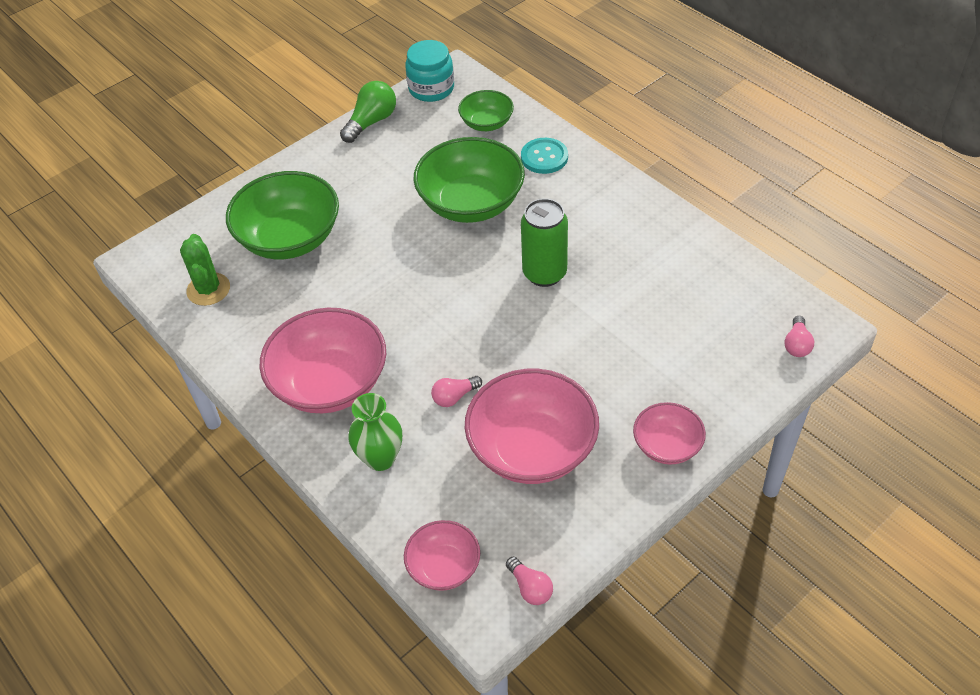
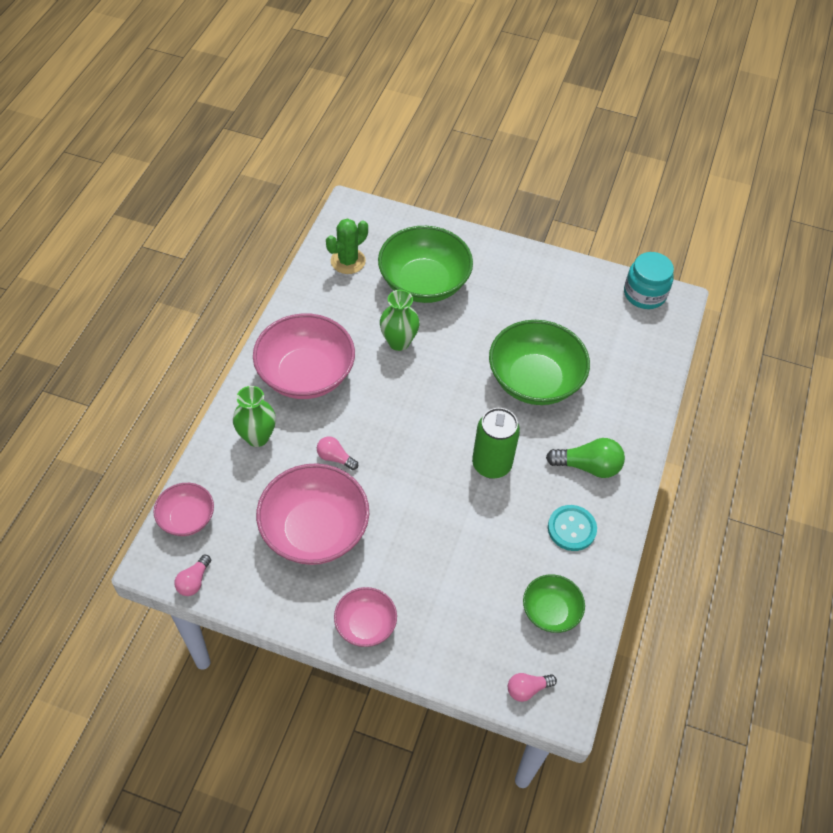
camera: 55 degrees right, 5 degrees up
(348, 287) = (398, 342): none -> green vase
(371, 122) = (577, 273): green light bulb -> green light bulb (588, 466)
(486, 123) = (632, 350): green bowl -> green bowl (550, 611)
(544, 157) = (621, 408): turquoise button -> turquoise button (571, 529)

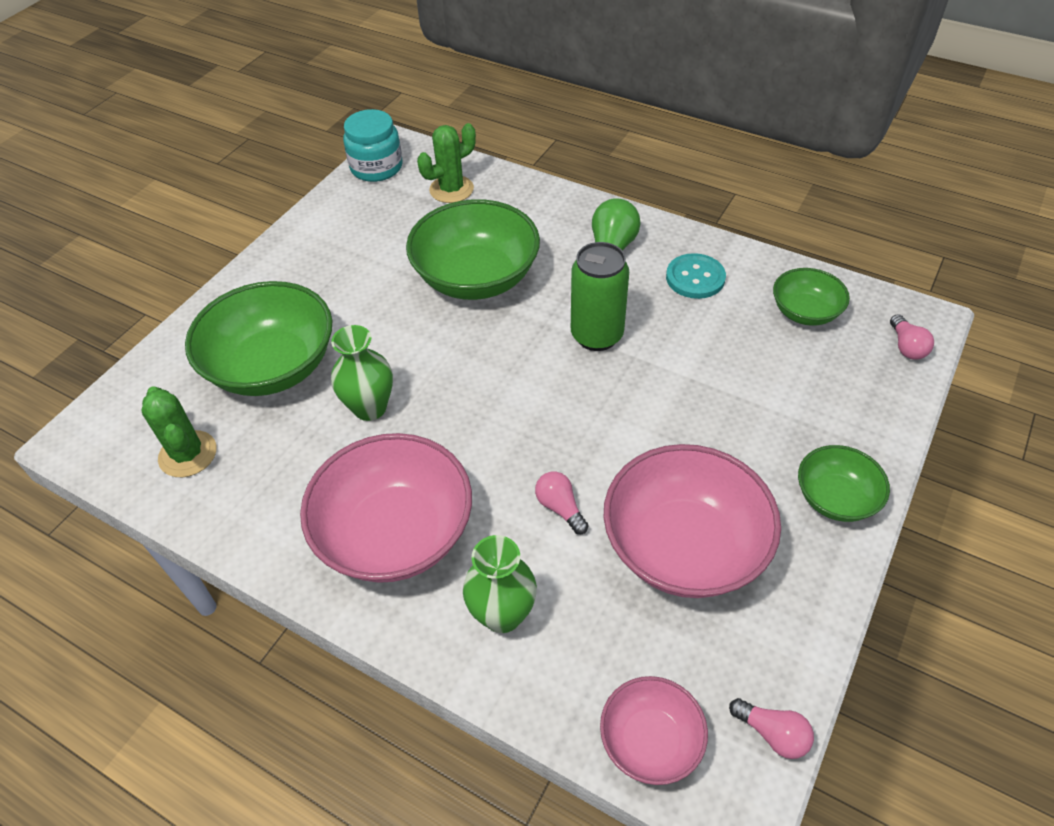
camera: 75 degrees left, 5 degrees down
(335, 458) = (560, 508): pink light bulb -> pink light bulb turned 105 degrees clockwise
(365, 625) = (835, 498): pink bowl -> green bowl
(632, 347) = (451, 189): none -> green cactus

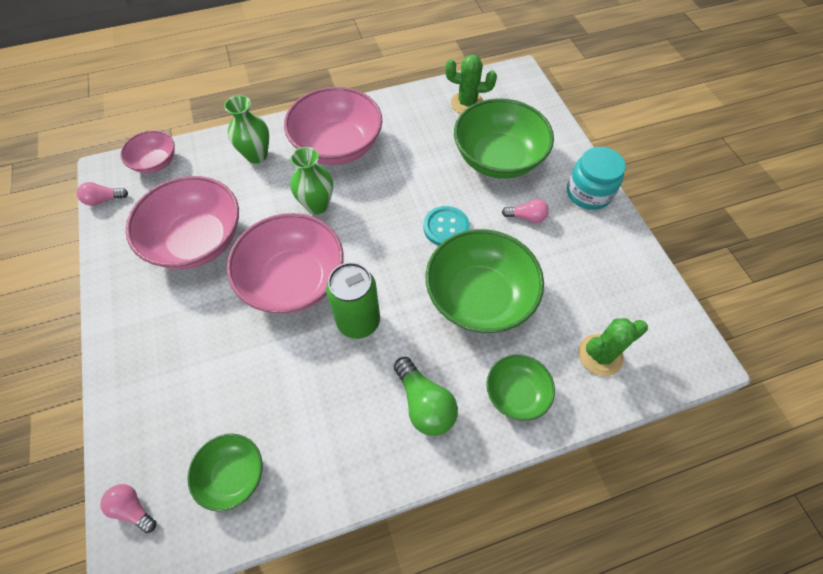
camera: 130 degrees right, 10 degrees up
(370, 408) = (423, 180): green vase -> green vase (317, 205)
(376, 167) = (675, 325): turquoise jar -> turquoise jar (588, 193)
(451, 189) = (600, 355): green cactus -> green cactus turned 60 degrees clockwise
(560, 508) = (275, 211): pink light bulb -> pink light bulb (526, 217)
(618, 414) = (294, 280): none -> pink bowl
(695, 278) = (341, 434): turquoise button -> turquoise button (446, 227)
(835, 498) = (129, 331): green bowl -> green bowl (516, 393)

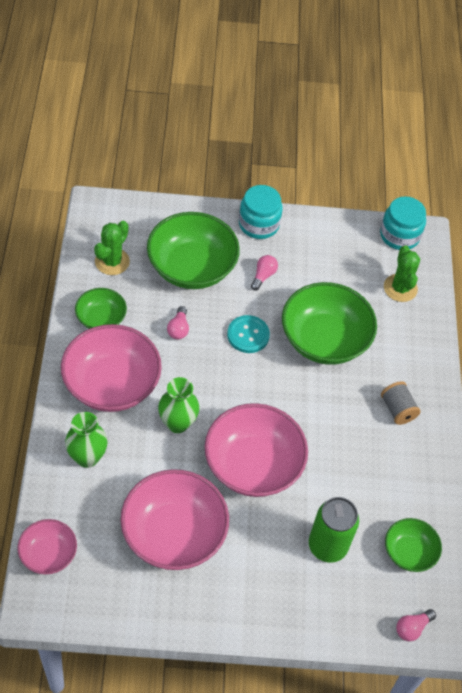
camera: 75 degrees left, 5 degrees down
(104, 199) = (78, 613): pink light bulb -> pink light bulb (178, 329)
(358, 321) = (313, 429): green can -> green can (327, 546)
(424, 403) = (397, 410): green light bulb -> grey spool
(516, 393) = (410, 350): green bowl -> green bowl (101, 319)
(677, 331) = (399, 235): none -> turquoise jar

